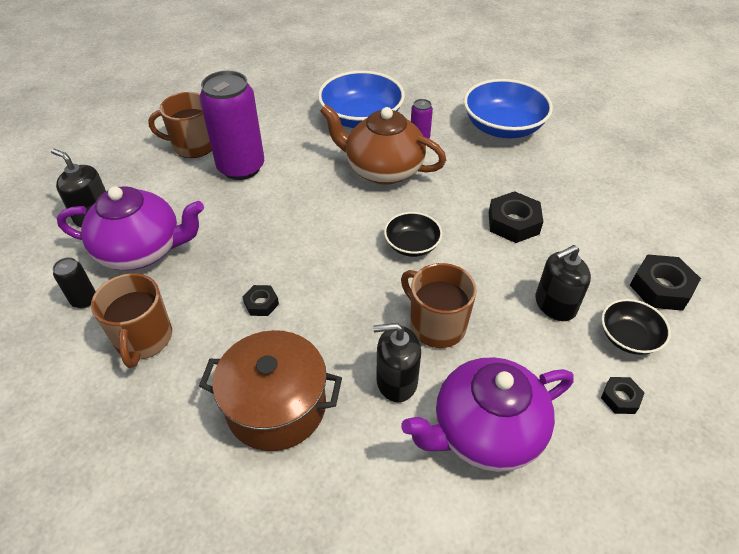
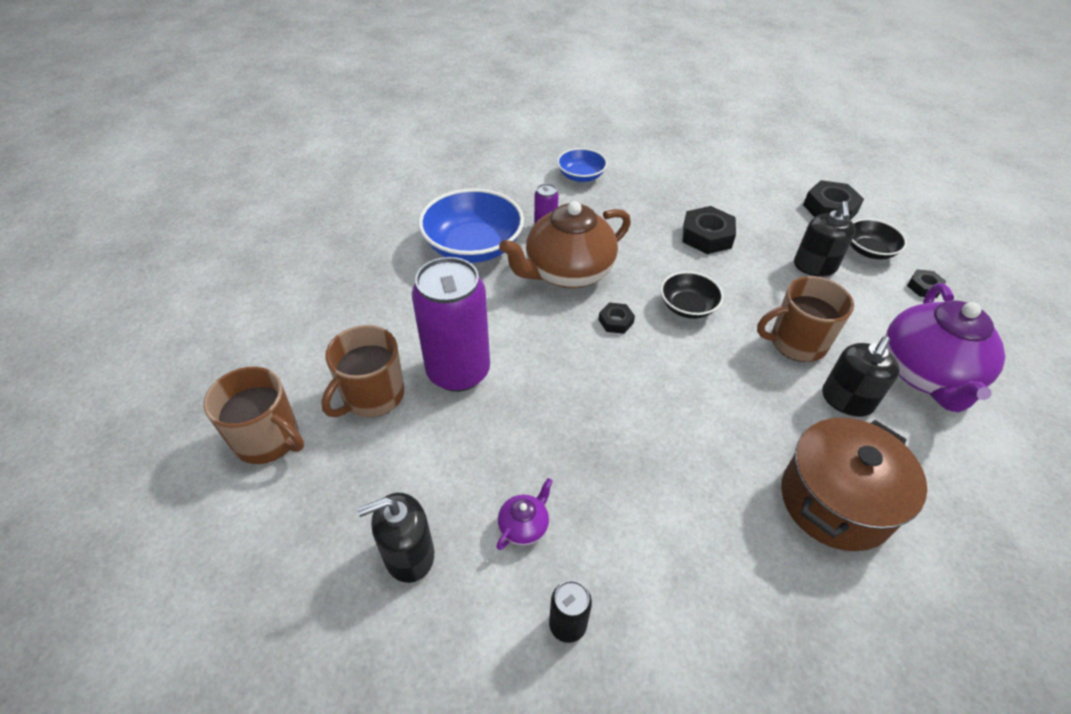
camera: 55 degrees left, 0 degrees up
(142, 251) = (524, 526): purple teapot -> purple teapot, size x0.41
(144, 339) = (676, 582): brown mug -> brown mug (268, 439)
(261, 303) = (690, 451): black nut -> black nut (615, 321)
(503, 127) = (581, 176): blue bowl -> blue bowl, size x0.55

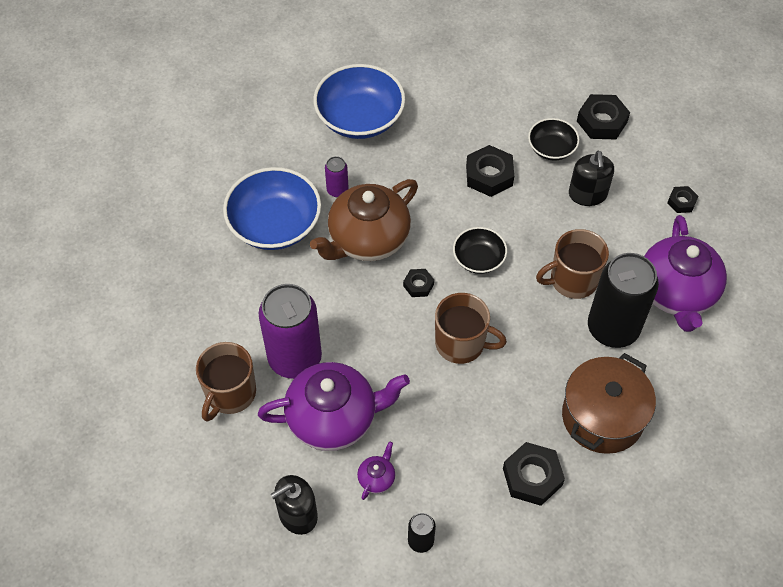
camera: 10 degrees left, 10 degrees up
(268, 439) = (159, 446): brown mug -> brown mug (461, 343)
(487, 444) = (334, 418): none -> purple teapot
(581, 176) = (360, 118): blue bowl -> blue bowl, size x1.81
(736, 563) = (532, 477): none -> black nut
(846, 400) = (612, 328): black soap dispenser -> black can
(869, 250) = (636, 168): black bowl -> black bowl (551, 148)

